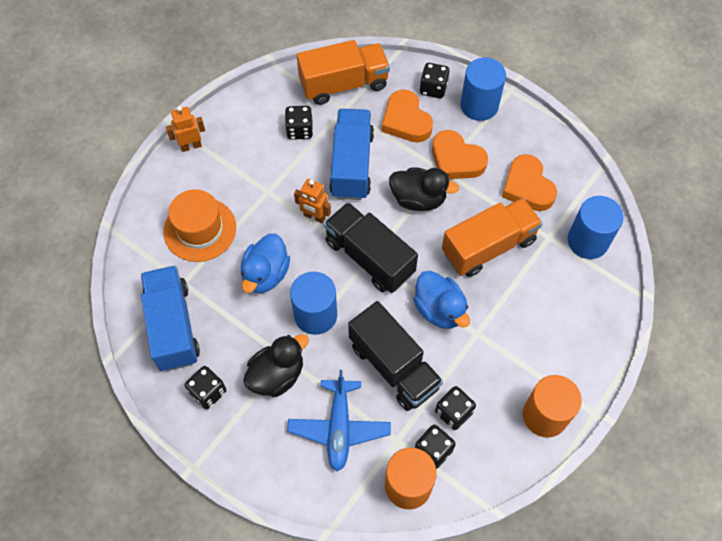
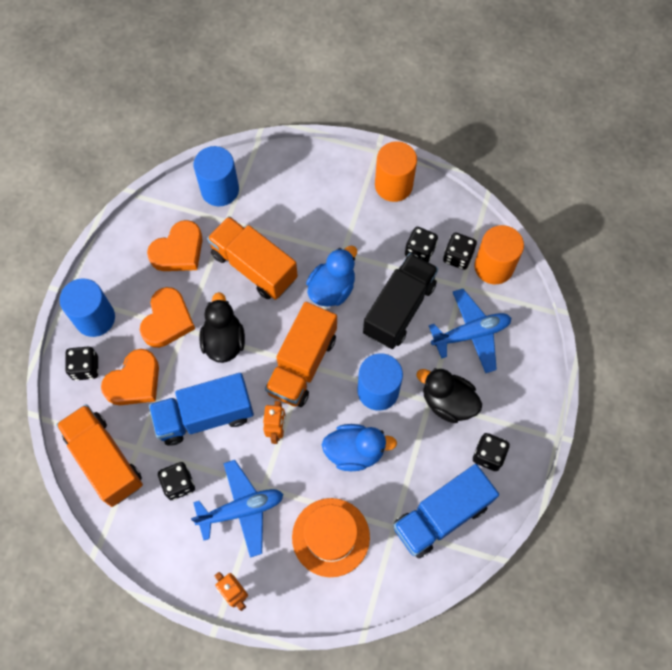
camera: 110 degrees left, 5 degrees up
(256, 169) = (241, 510): none -> blue plane
(369, 257) = (302, 364): black truck -> orange truck

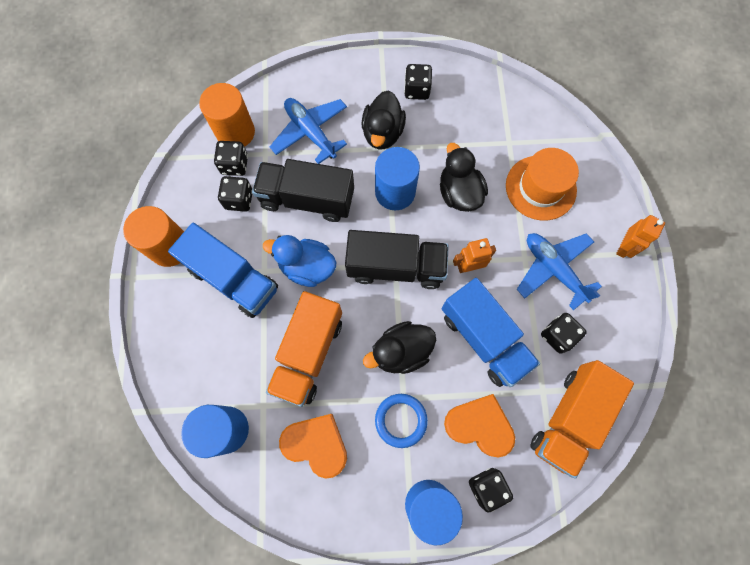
camera: 110 degrees left, 5 degrees up
(167, 320) = (401, 420): orange heart -> blue ring
(302, 364) = (396, 267): orange truck -> black truck
(355, 451) = (459, 193): blue duck -> black duck
(441, 516) = (483, 110): blue truck -> blue truck (233, 279)

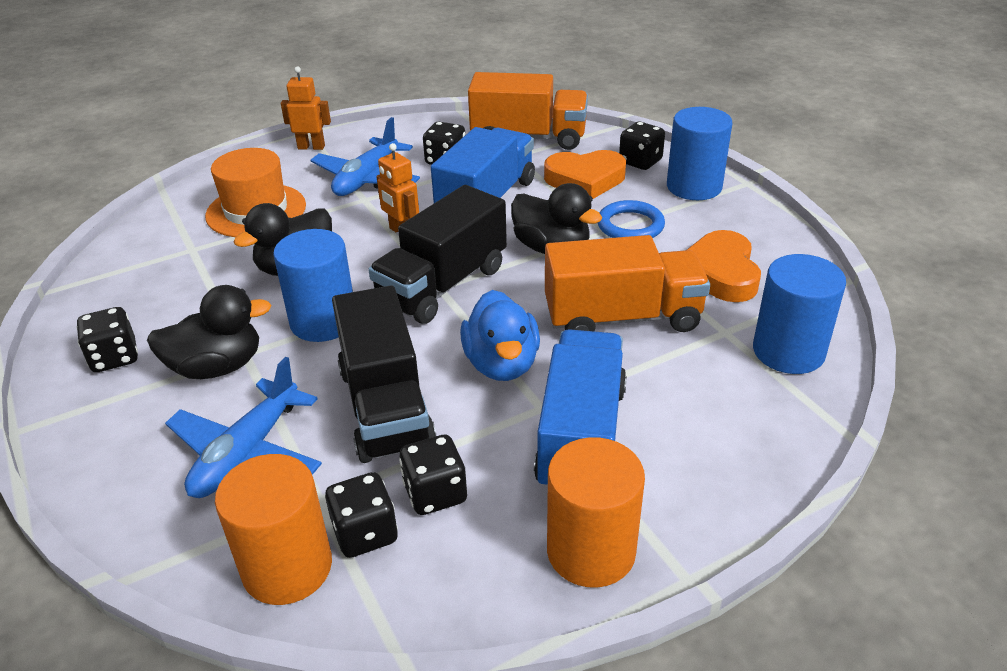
camera: 115 degrees left, 35 degrees down
(396, 267) = (442, 285): black truck -> black truck turned 120 degrees counterclockwise
(479, 425) = (585, 179): orange heart -> orange heart turned 90 degrees counterclockwise

